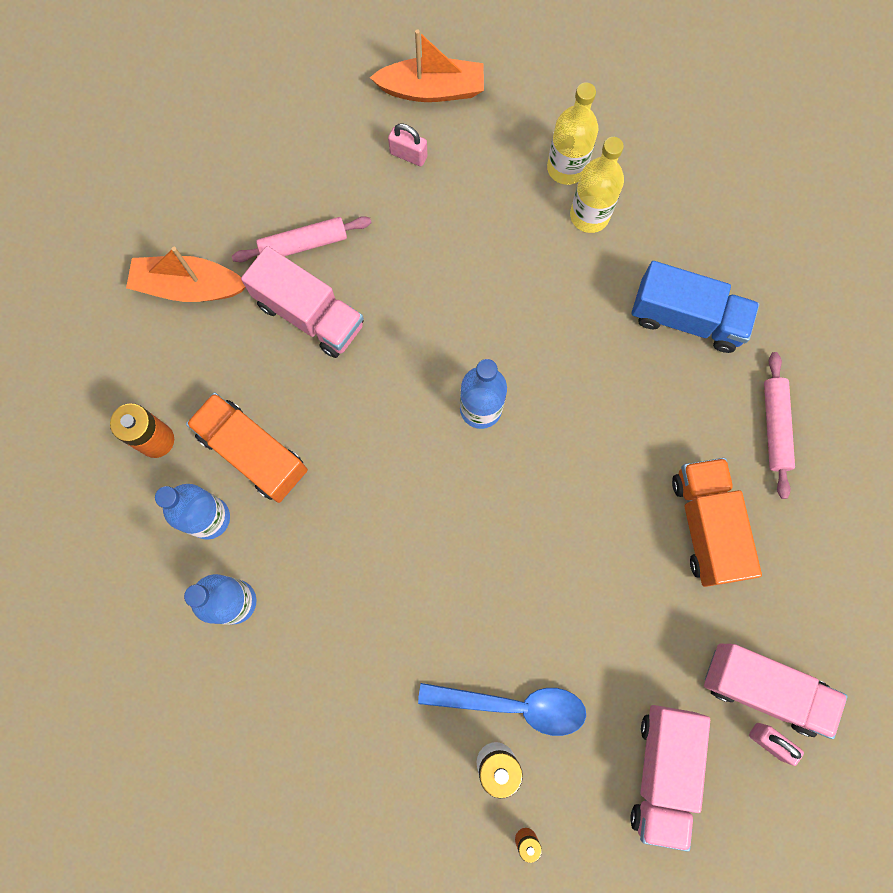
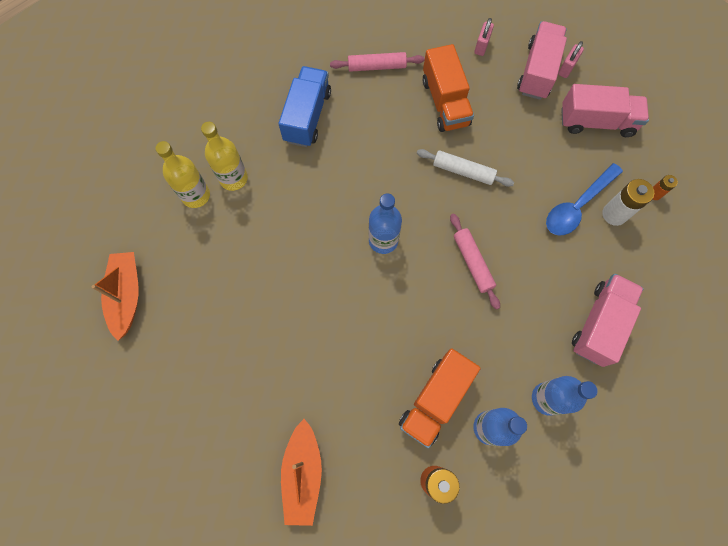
camera: 95 degrees left, 5 degrees down
(303, 244) = (261, 382): pink rolling pin -> pink rolling pin (472, 263)
(309, 314) = (321, 370): pink truck -> pink truck (599, 324)
(408, 155) = (184, 308): pink padlock -> pink padlock (481, 46)
(514, 705) = (577, 206): blue spoon -> blue spoon turned 135 degrees counterclockwise
(583, 537) = (463, 171): none -> white rolling pin
(706, 525) = (445, 102): orange truck -> orange truck turned 90 degrees counterclockwise

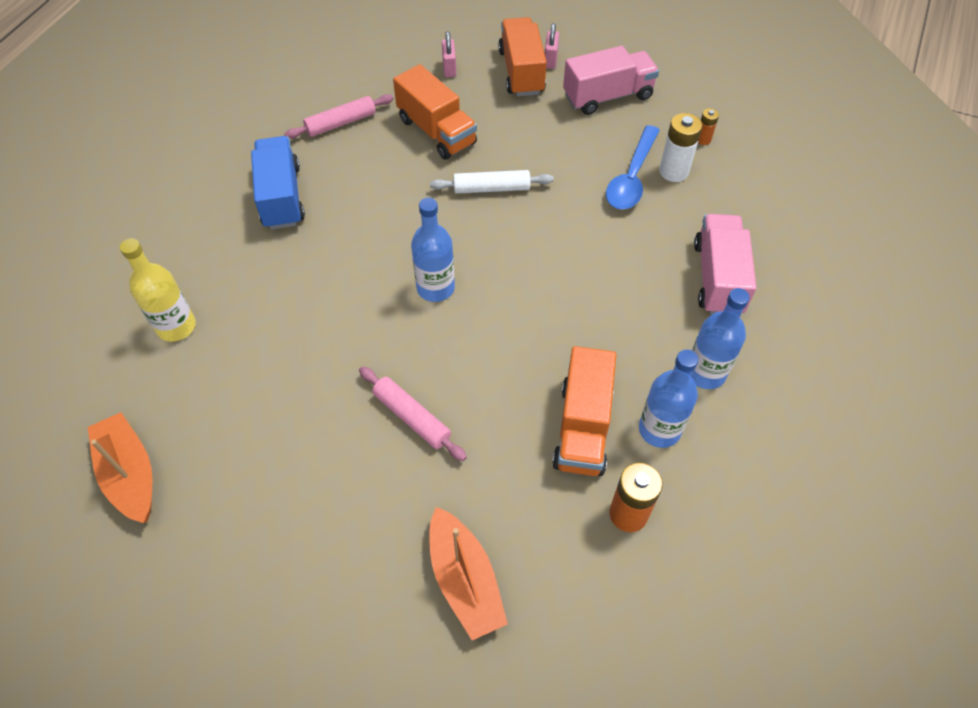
camera: 25 degrees left, 15 degrees down
(233, 178) = (218, 291): yellow bottle -> none
(472, 263) = (549, 272): pink rolling pin -> pink rolling pin (412, 417)
(537, 71) = (521, 72): pink truck -> orange truck

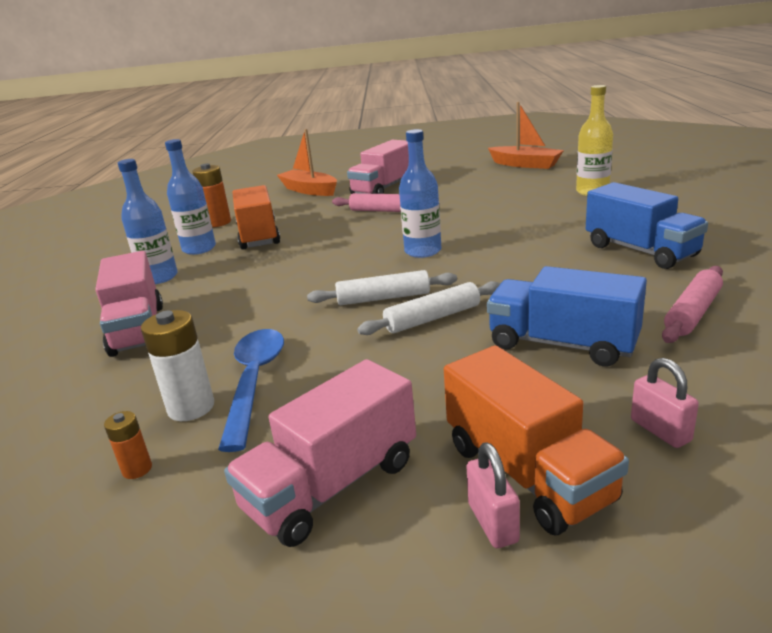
camera: 160 degrees right, 30 degrees down
(363, 506) = (384, 188): none -> pink truck
(436, 131) = (562, 344): orange truck -> blue truck
(511, 229) = (383, 298): none -> white rolling pin

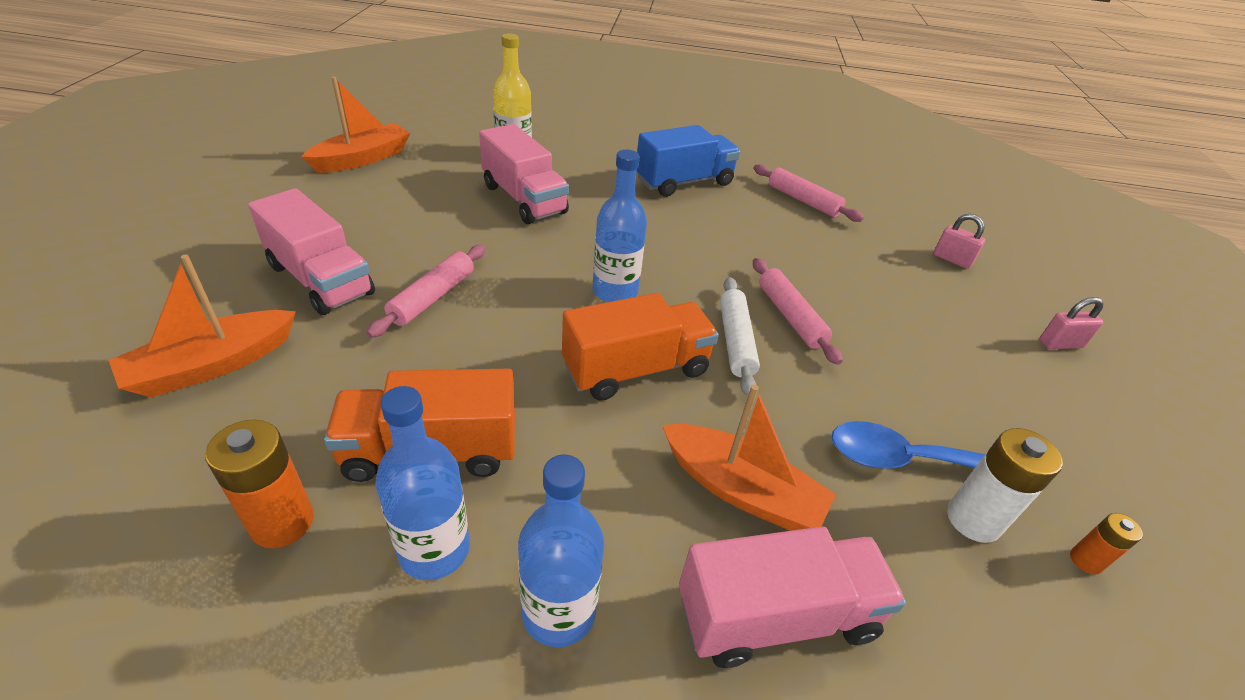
camera: 90 degrees left, 15 degrees up
(228, 313) = (741, 490): none -> orange boat
(332, 485) = (1054, 414): pink truck -> pink truck (524, 199)
(432, 318) = (790, 316): white rolling pin -> pink rolling pin
(527, 472) = (1008, 319): orange truck -> orange truck (636, 369)
(562, 344) = (845, 263): blue truck -> none
(660, 430) = (951, 259): pink padlock -> pink padlock turned 60 degrees clockwise

